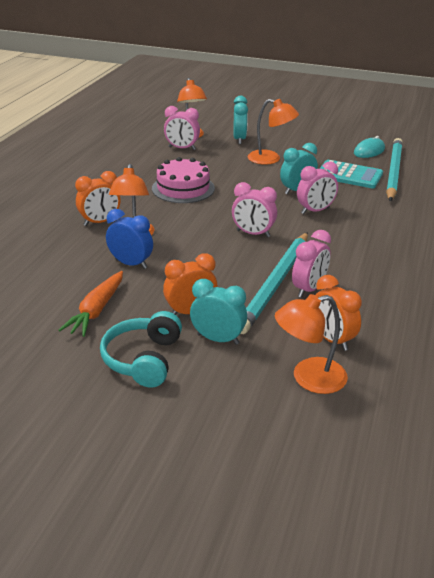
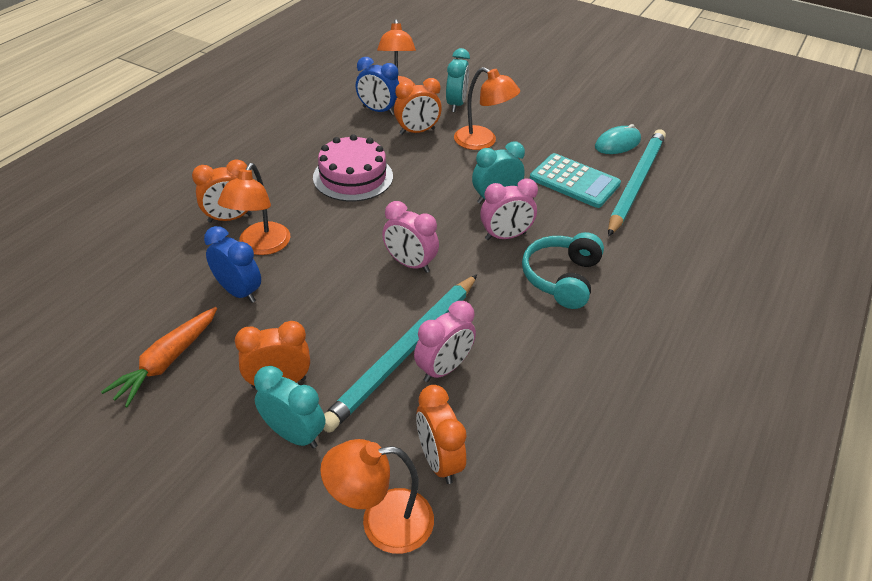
camera: 10 degrees right, 10 degrees up
(143, 359) = (189, 452): turquoise headphones -> turquoise headphones (561, 278)
(182, 148) = (378, 111): pink clock -> blue clock
(218, 158) = (417, 131): none -> orange clock

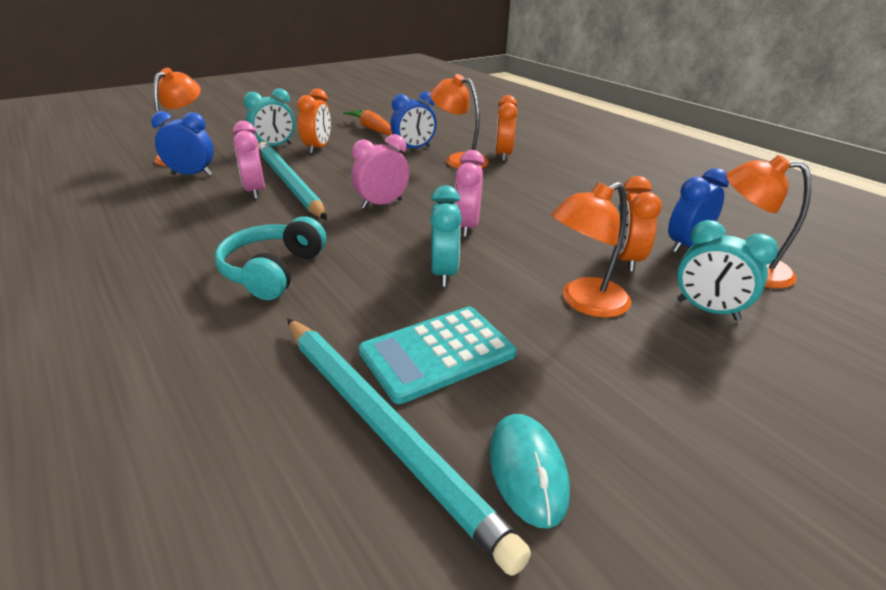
camera: 115 degrees right, 10 degrees down
(353, 177) = (538, 206): pink cake -> none
(438, 460) = (192, 174): orange clock -> blue clock
(505, 236) = (371, 259): pink clock -> pink clock (466, 227)
(561, 278) = (273, 271): turquoise headphones -> turquoise headphones turned 120 degrees counterclockwise

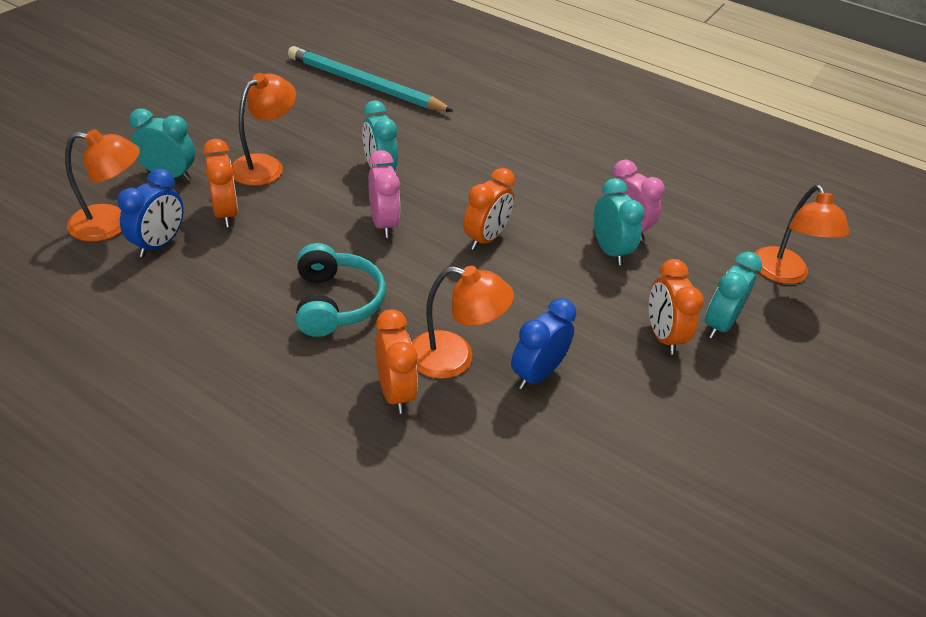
camera: 155 degrees right, 10 degrees up
(192, 174) = (720, 241): blue clock -> none
(273, 271) = (504, 149): turquoise headphones -> turquoise headphones (336, 302)
(289, 183) = (609, 251): turquoise pencil -> turquoise clock
(372, 129) = (652, 429): orange carrot -> none
(382, 204) = (485, 238): pink clock -> orange clock
(437, 353) = (356, 118): turquoise calculator -> none
(527, 470) = (293, 81): turquoise mouse -> none

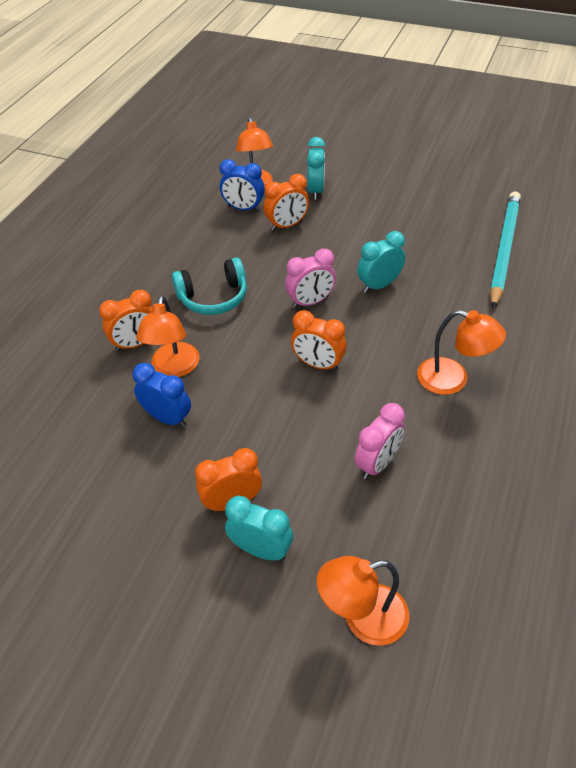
camera: 85 degrees right, 5 degrees up
(265, 165) = (351, 227): orange lamp -> orange lamp (453, 379)
(609, 251) = (338, 454): turquoise clock -> none

